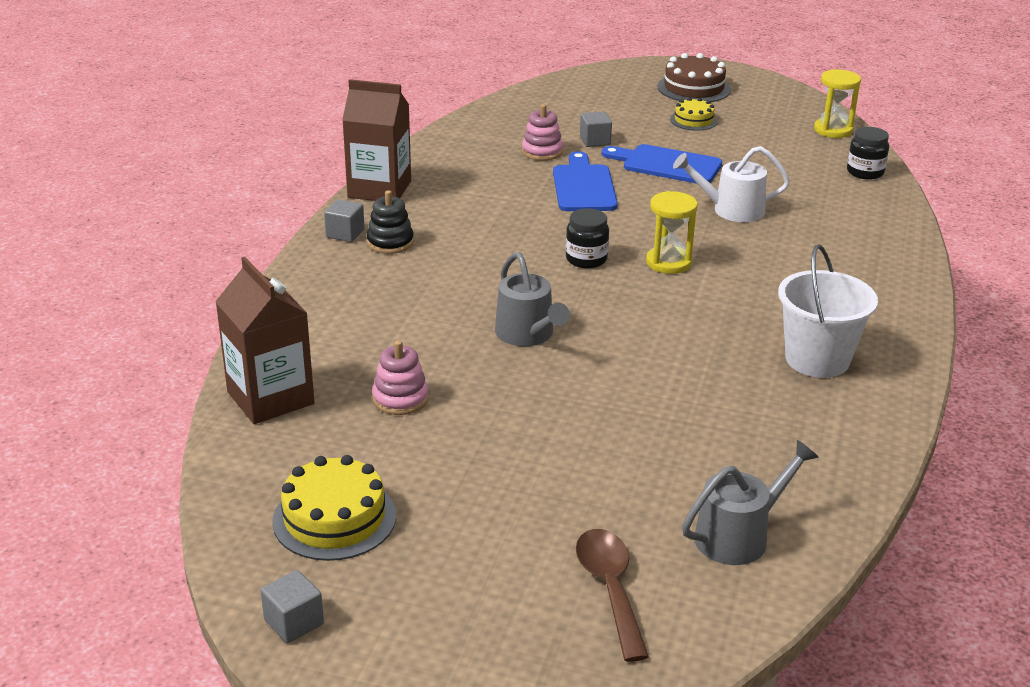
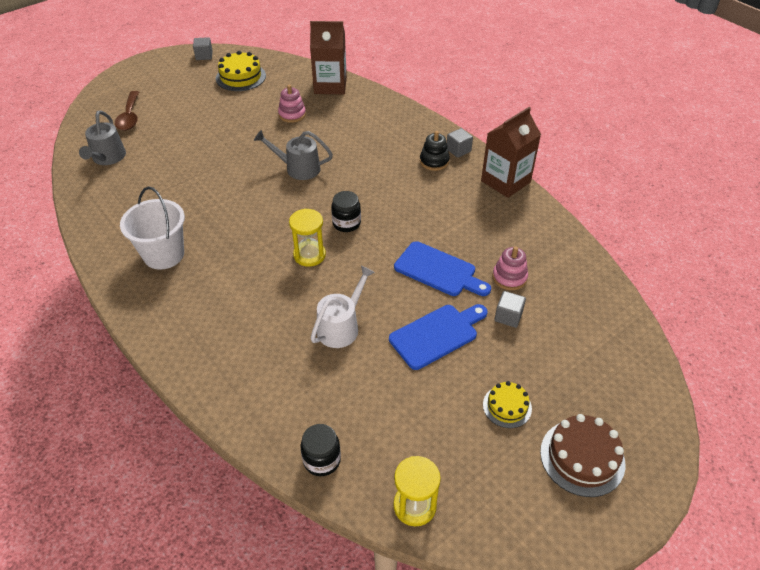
camera: 125 degrees right, 15 degrees up
(610, 589) = (129, 117): brown spoon -> brown spoon turned 60 degrees clockwise

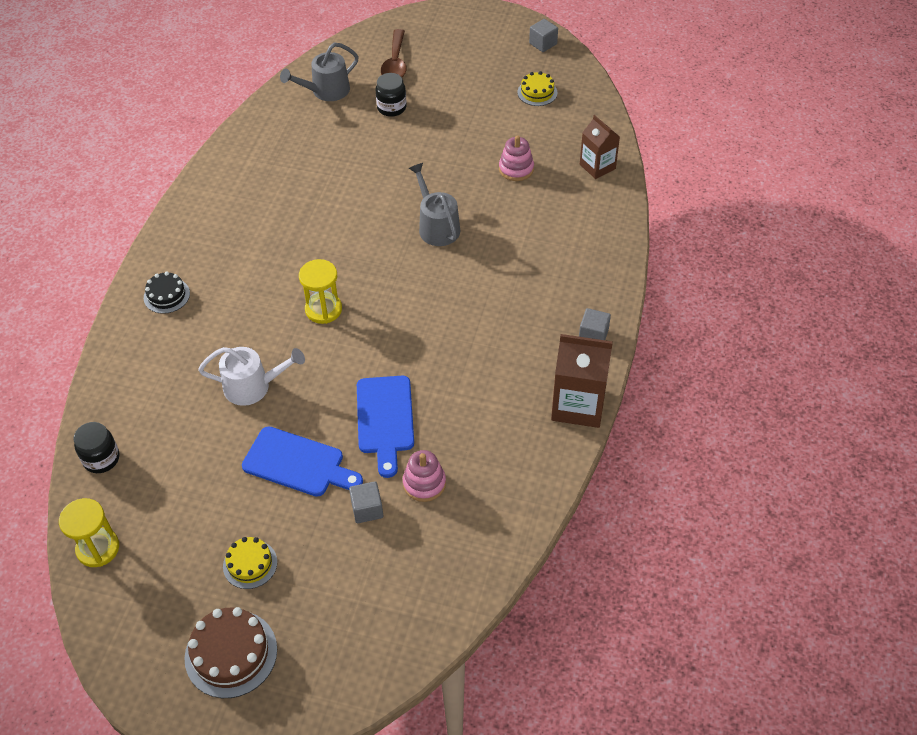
camera: 55 degrees right, 5 degrees up
(129, 117) = (395, 63): brown spoon -> brown spoon turned 45 degrees counterclockwise
(164, 255) = (241, 212): white bucket -> none
(195, 337) = (166, 295): none -> black cake
(241, 77) = (537, 92): yellow cake -> yellow cake, size x0.62
(330, 85) = (597, 166): brown carton -> brown carton, size x0.63
(346, 223) = (390, 310): black jar -> black jar (391, 108)
(434, 161) = (552, 325): black stacking toy -> none

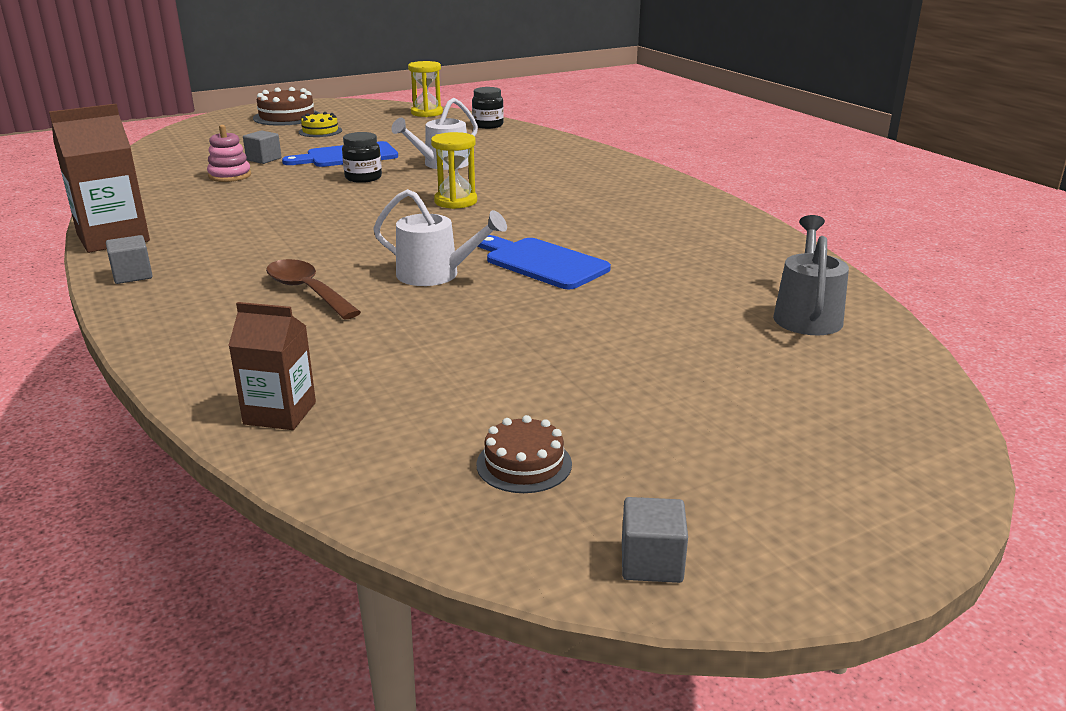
camera: 135 degrees right, 25 degrees down
(166, 295) = (599, 168): black cake -> none
(385, 419) = (305, 183): blue cutting board -> blue cutting board (542, 262)
(391, 108) = (695, 338): black jar -> black jar (363, 178)
(395, 63) = (808, 385): brown spoon -> brown spoon (307, 291)
(437, 226) = (435, 275): grey watering can -> white watering can
(516, 169) = (411, 356): pink stacking toy -> none
(537, 92) = (524, 464): yellow cake -> brown cake

